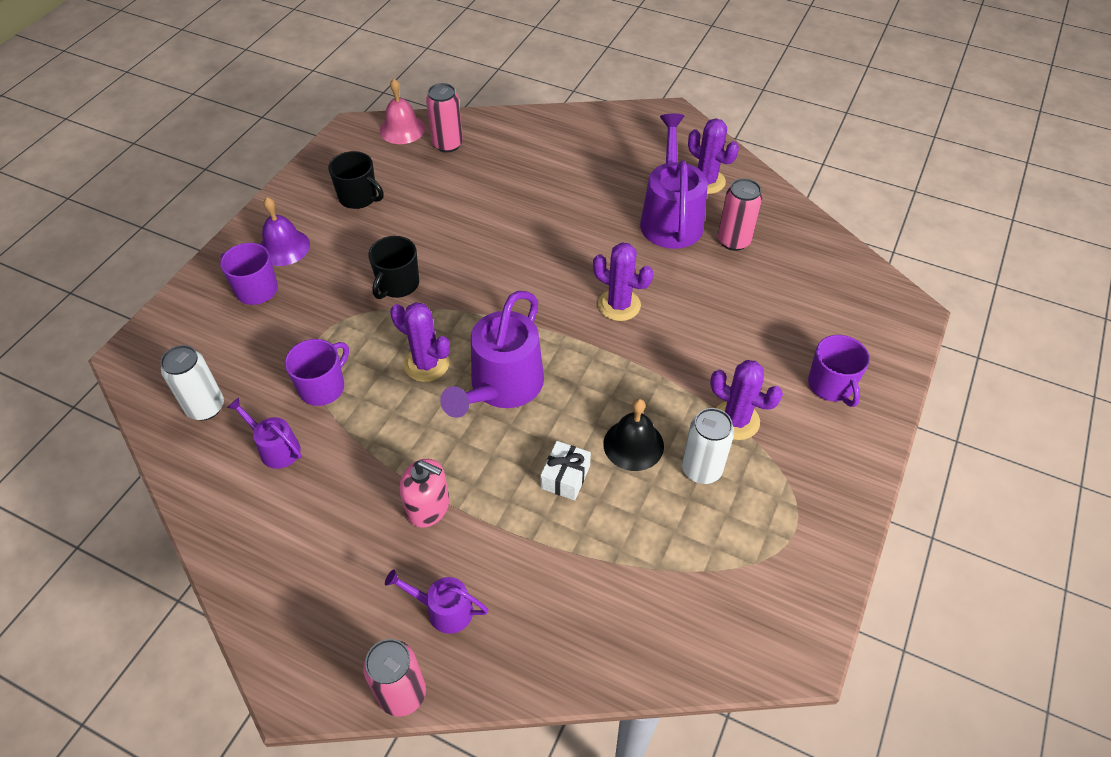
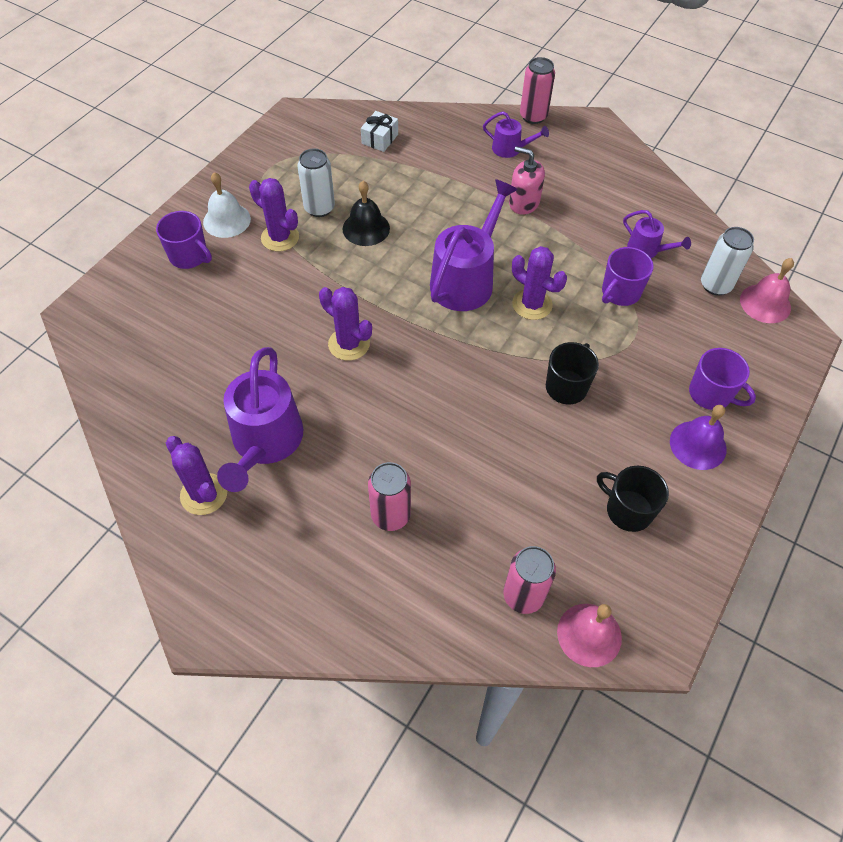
camera: 175 degrees left, 5 degrees up
(155, 390) = (765, 303): none -> pink bell
(565, 477) = (422, 212): white gift -> white gift (380, 139)
(734, 241) = (208, 406): pink can -> pink can (390, 515)
(812, 439) = (226, 220): none -> white bell
(831, 385) = (189, 256): purple mug -> purple mug turned 135 degrees clockwise

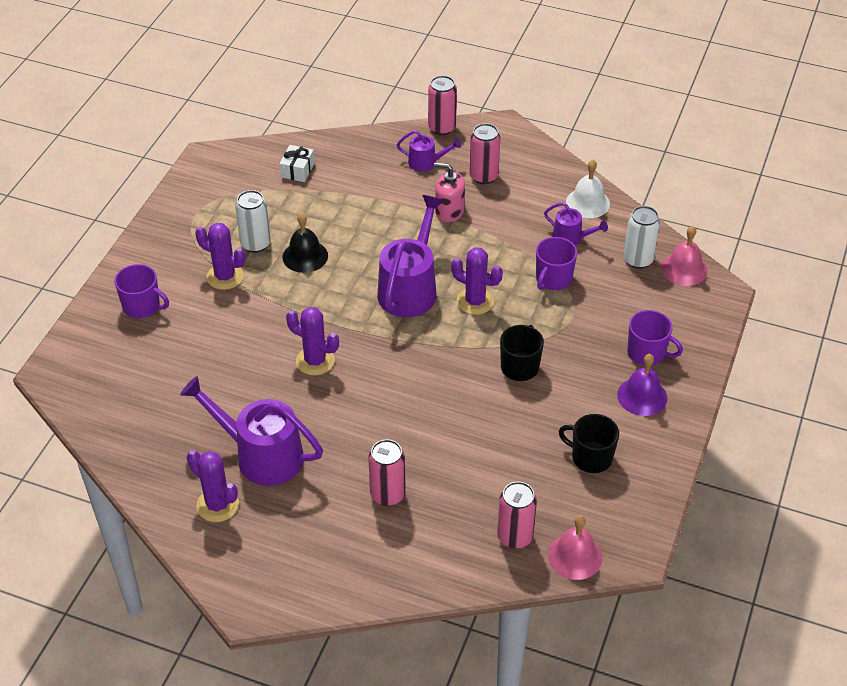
camera: 10 degrees left, 10 degrees down
(226, 220) = (168, 268): white bell -> white bell (587, 203)
(265, 443) = (261, 455): purple watering can -> purple watering can turned 120 degrees clockwise
(566, 172) = (483, 176): none -> pink can

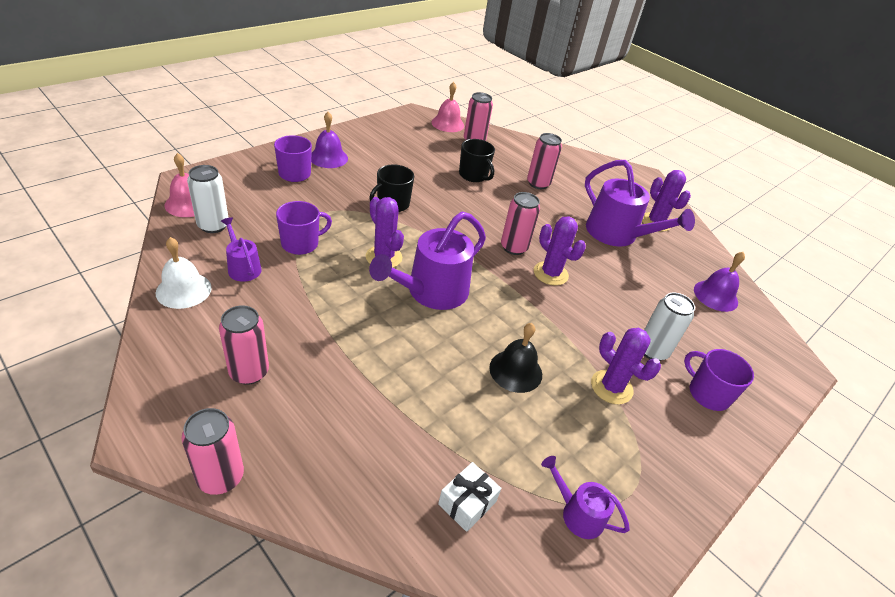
camera: 160 degrees left, 5 degrees down
(135, 419) = (715, 295): none -> purple bell
(255, 244) = (565, 411): white can -> white can (652, 351)
(366, 375) = (514, 247): none -> pink can
(426, 162) = (294, 427): purple watering can -> purple watering can (577, 513)
(449, 211) = (328, 348): pink soap dispenser -> none
(590, 457) = (396, 148): black mug -> black mug (473, 175)

